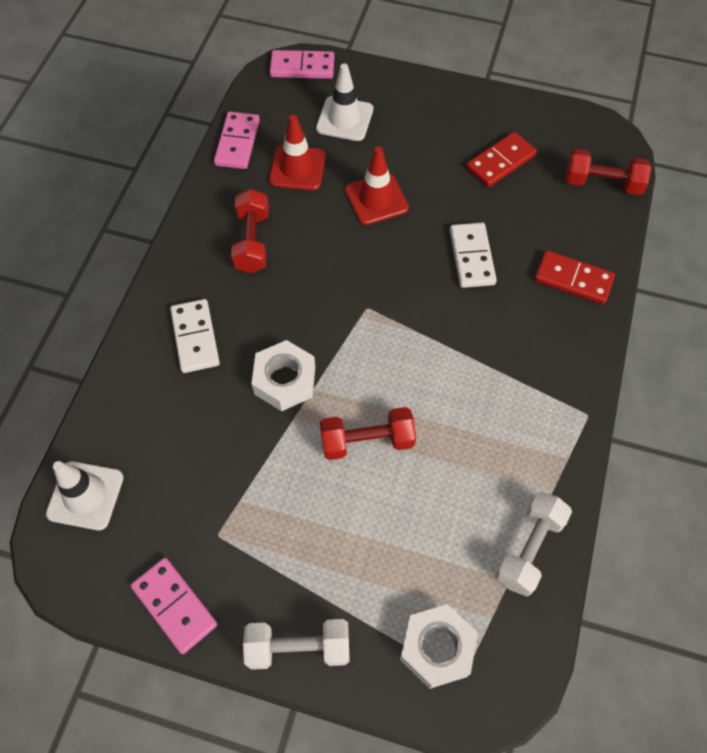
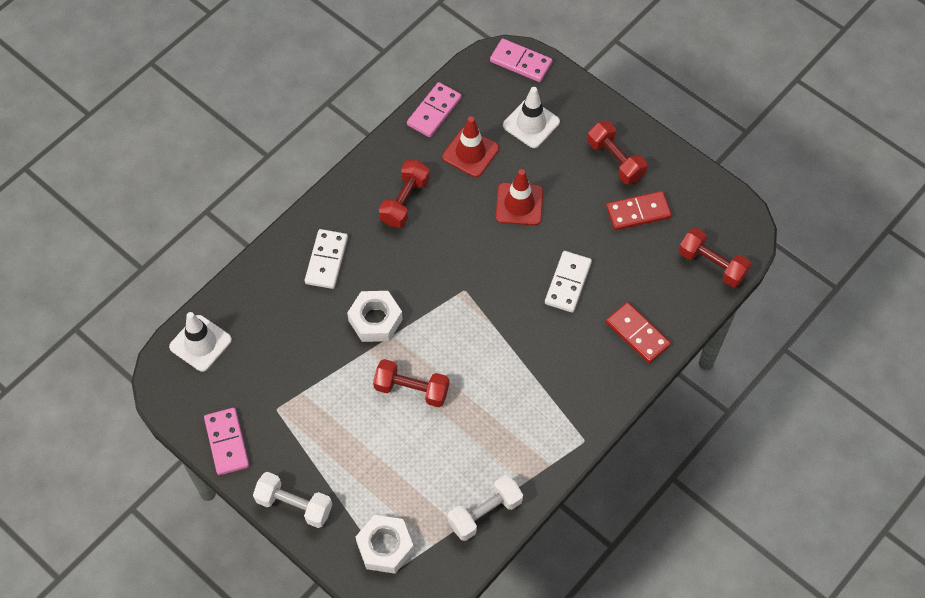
camera: 25 degrees right, 0 degrees up
(448, 122) = (615, 160): none -> red dumbbell

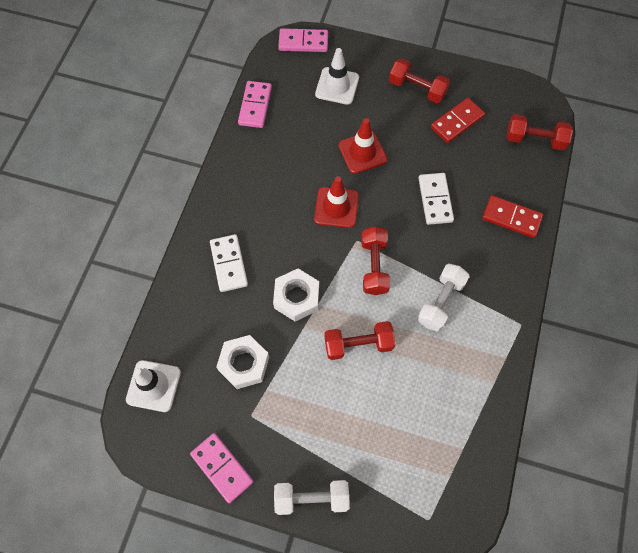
camera: 25 degrees left, 5 degrees up
(385, 547) = (410, 498): white nut -> white nut (244, 364)
(405, 201) = (269, 187): red dumbbell -> red dumbbell (374, 266)
(470, 153) = (301, 127): red traffic cone -> red traffic cone (336, 207)
(485, 513) = (477, 426): white dumbbell -> white dumbbell (440, 302)

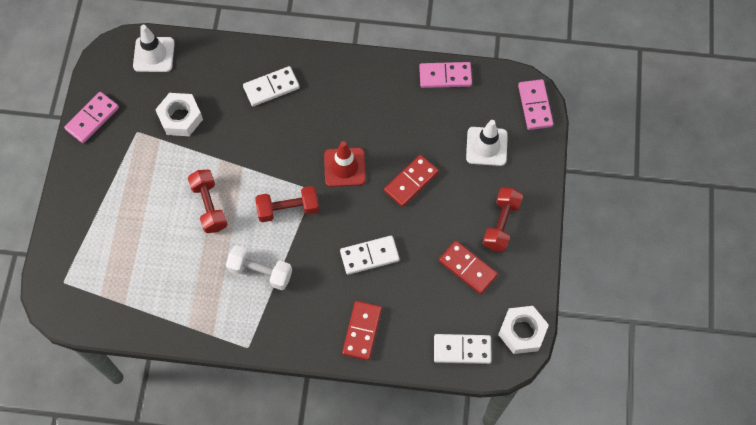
camera: 80 degrees right, 0 degrees up
(296, 297) = (247, 148): white nut -> white nut (522, 332)
(311, 498) = (74, 189): white dumbbell -> none
(362, 152) = (411, 181): red traffic cone -> red domino
(534, 139) = (462, 349): red dumbbell -> white domino

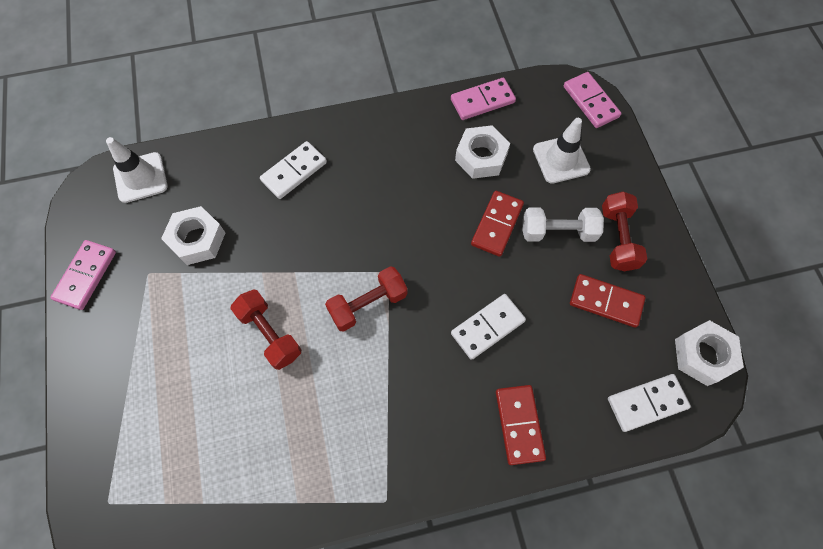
camera: 20 degrees left, 0 degrees up
(260, 272) = (364, 394): white dumbbell -> white dumbbell (558, 232)
(344, 167) = (414, 233): red traffic cone -> none
(423, 123) = (481, 157): none -> white nut

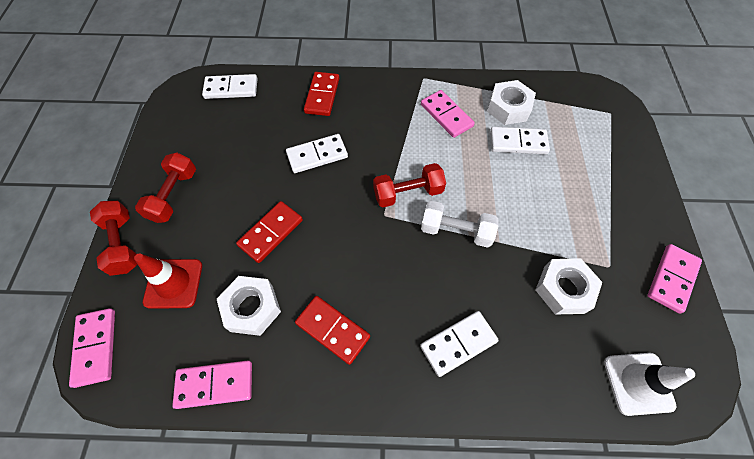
camera: 165 degrees left, 5 degrees down
(242, 413) = (518, 142): none -> white domino
(270, 334) = (494, 189): red dumbbell -> red dumbbell (123, 244)
(341, 434) = (446, 115): none -> pink domino
(558, 232) = (220, 213): white dumbbell -> white dumbbell (456, 231)
(561, 159) = (173, 283): white traffic cone -> red traffic cone
(606, 302) = (217, 151): red domino -> red domino (333, 330)
(703, 355) = (173, 105): white nut -> white nut (508, 108)

